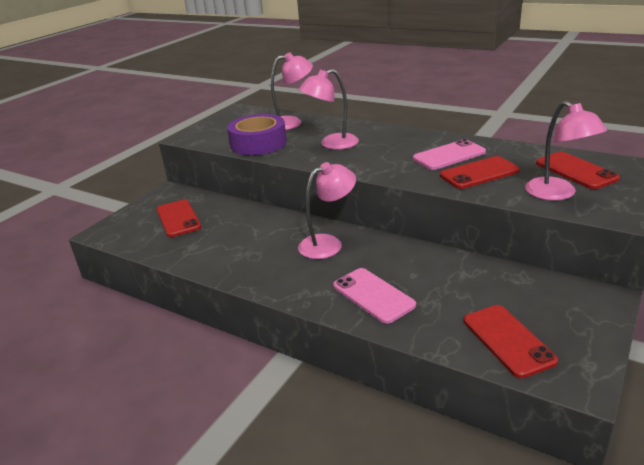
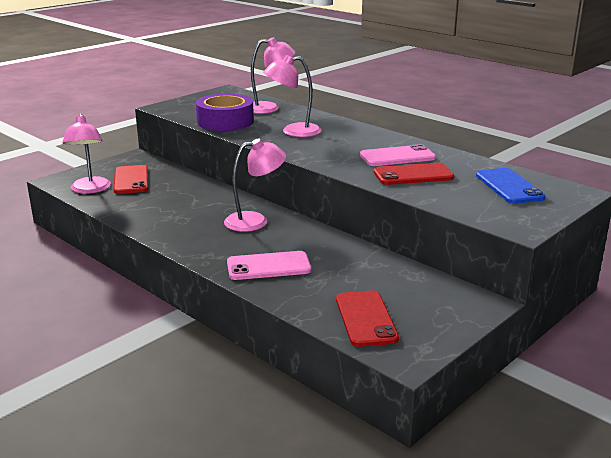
camera: 10 degrees right, 5 degrees down
(373, 295) = (268, 266): pink phone -> pink phone turned 75 degrees counterclockwise
(557, 194) = (472, 202): pink lamp -> pink lamp (90, 189)
(576, 171) = (509, 186): red phone -> blue phone

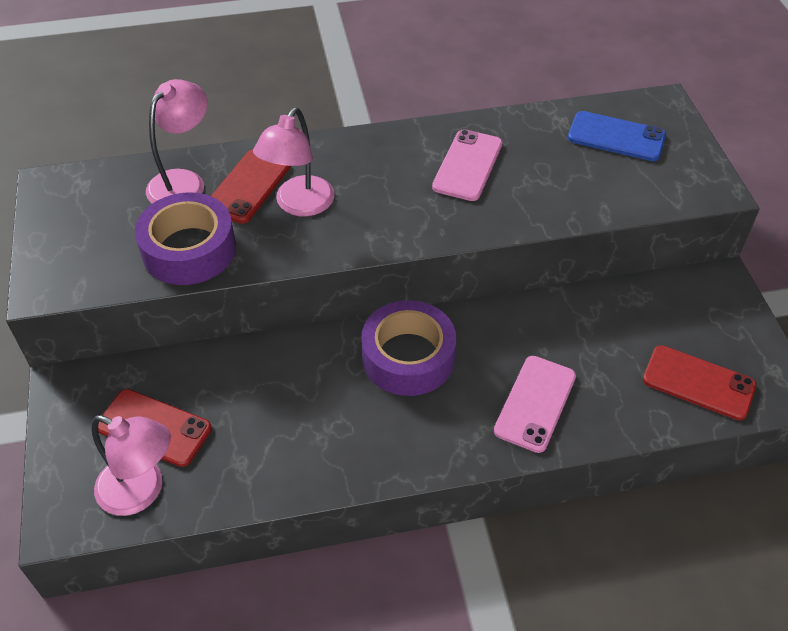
camera: 55 degrees left, 25 degrees up
(255, 221) = (408, 357): pink lamp -> purple tape
(413, 175) = (531, 184): red phone -> red phone (248, 186)

